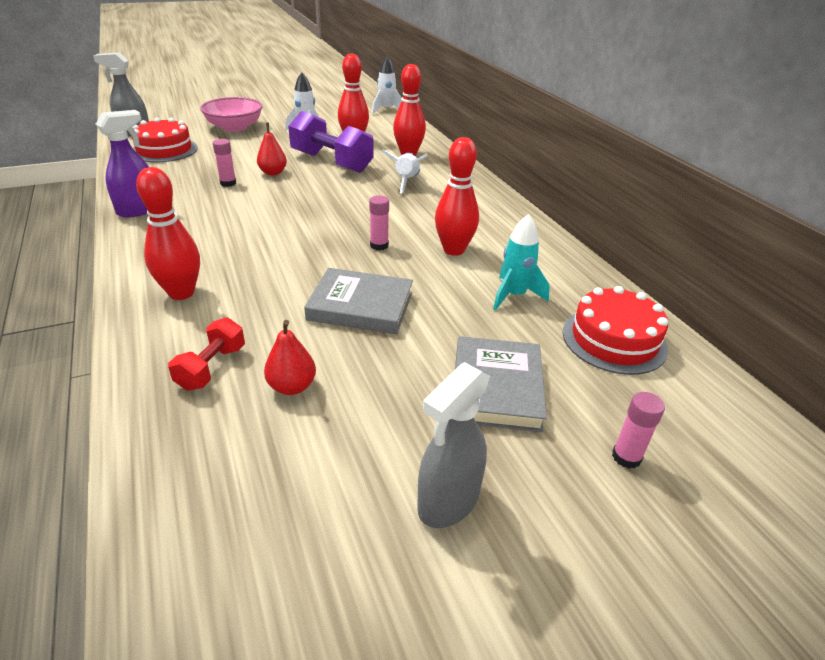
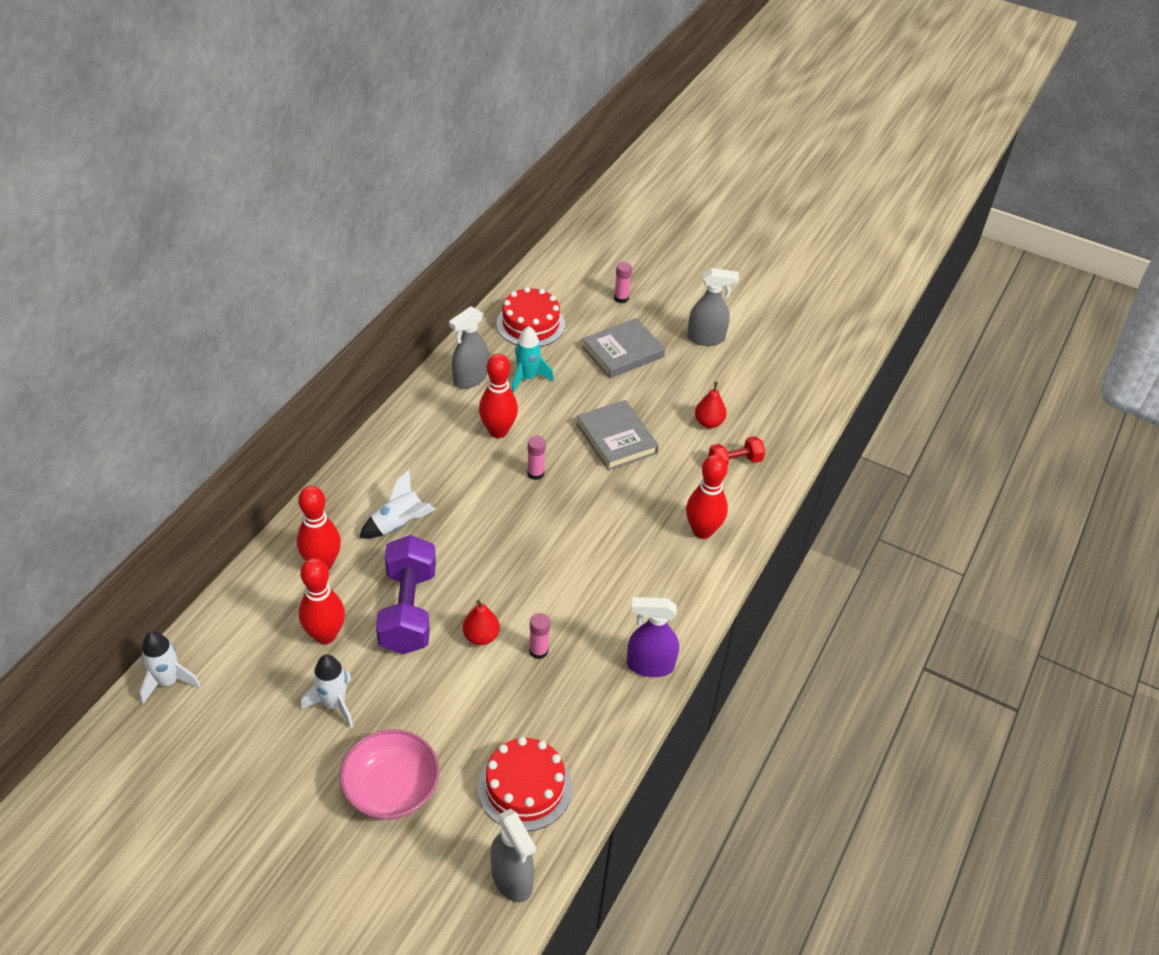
camera: 130 degrees left, 10 degrees up
(545, 265) = (470, 378): none -> grey spray bottle

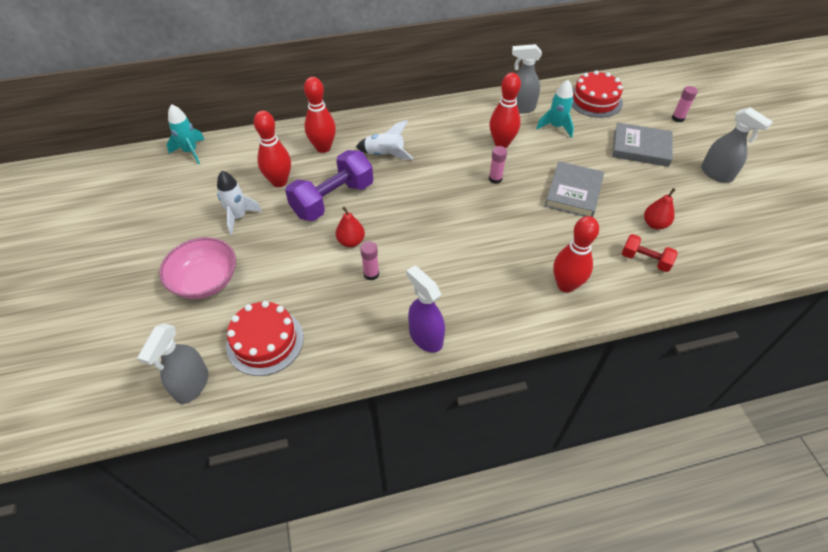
camera: 50 degrees right, 5 degrees up
(168, 681) = (190, 151): white rocket -> turquoise rocket

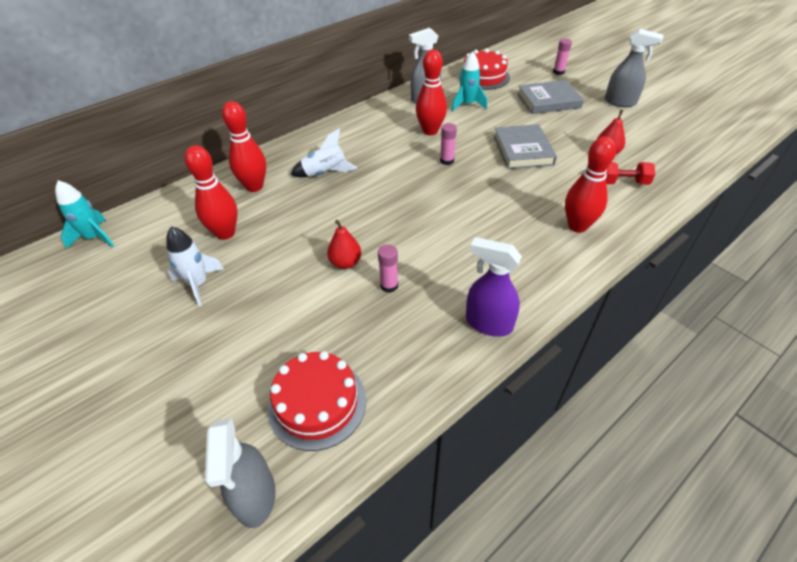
camera: 25 degrees left, 5 degrees down
(205, 281) = (199, 367): pink bowl -> none
(333, 199) = (298, 230): purple dumbbell -> none

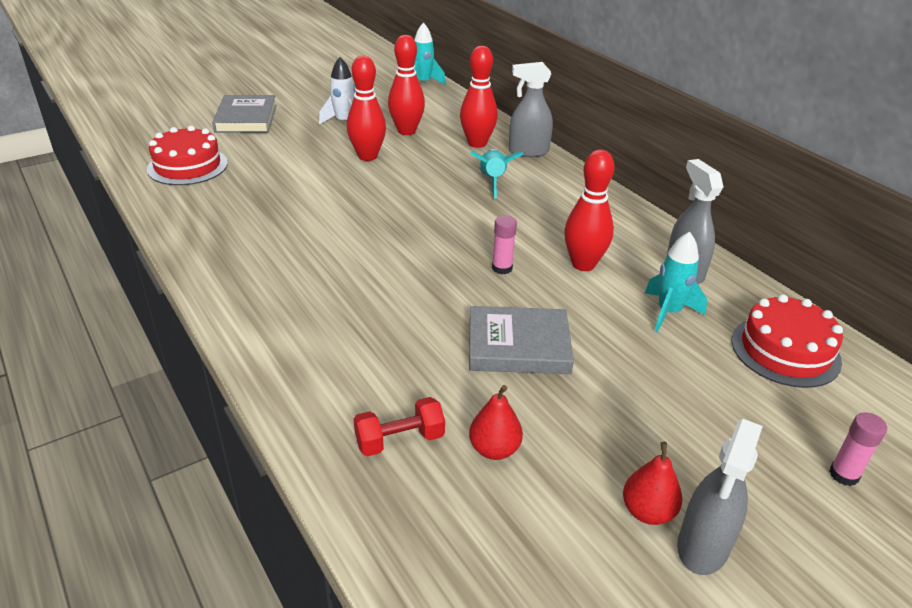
camera: 95 degrees right, 10 degrees down
(256, 497) = (135, 144): grey spray bottle -> grey spray bottle (528, 152)
(325, 173) = (492, 181): white rocket -> turquoise rocket
(345, 263) = (335, 185): red pear -> red pear (647, 511)
(389, 285) = (290, 205): pink glue stick -> none
(488, 323) = (205, 253): purple spray bottle -> none
(548, 101) = (695, 420): grey book -> grey book (246, 119)
(577, 226) = (317, 355): red bowling pin -> red bowling pin (367, 156)
(623, 182) = (400, 440): red dumbbell -> red dumbbell turned 60 degrees clockwise

